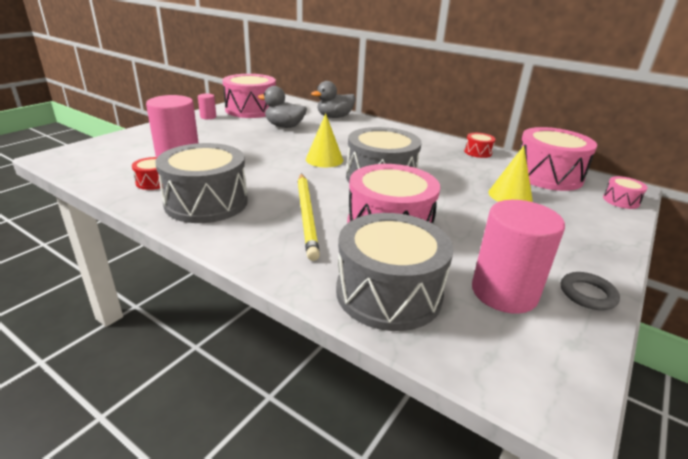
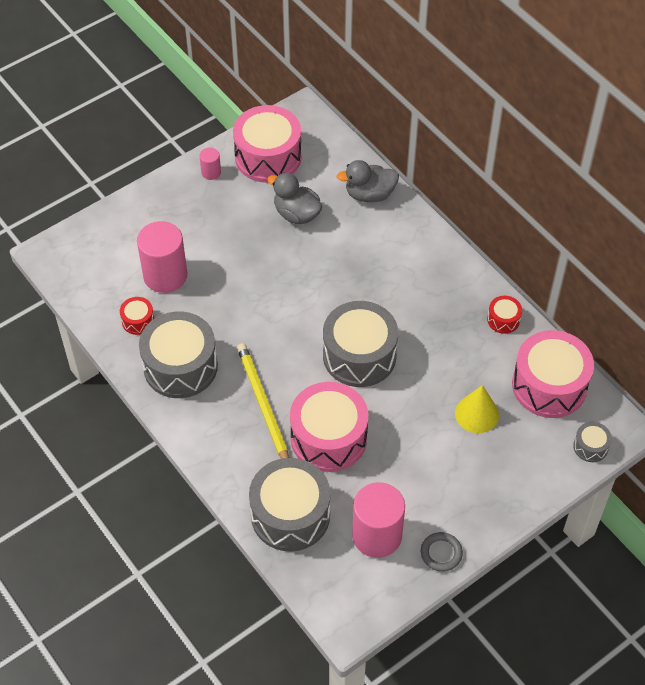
camera: 20 degrees right, 25 degrees up
(307, 215) = (263, 405): yellow pencil -> yellow pencil turned 150 degrees clockwise
(324, 159) = (315, 305): yellow cone -> none
(621, 200) = (590, 447): pink drum -> grey drum

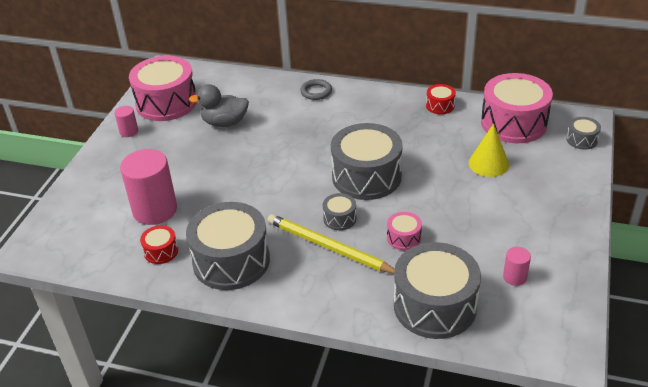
camera: 35 degrees left, 15 degrees down
(297, 383) = (339, 218): none -> grey drum
(328, 438) = (404, 238): pink drum -> pink drum, size x0.45
(369, 194) = (267, 87): grey duck -> none
(377, 535) = (515, 277): pink cylinder -> pink cylinder, size x0.47
(441, 553) = (572, 258): grey ring -> grey ring (316, 92)

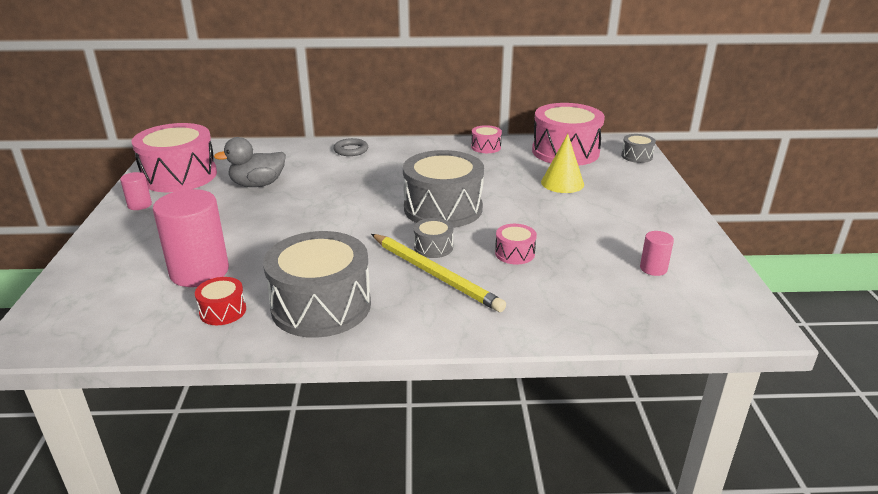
camera: 20 degrees left, 10 degrees down
(329, 247) = (435, 274): yellow pencil -> yellow pencil turned 150 degrees counterclockwise
(435, 306) = (587, 308): grey drum -> none
(440, 106) = (486, 147): red drum -> pink drum

